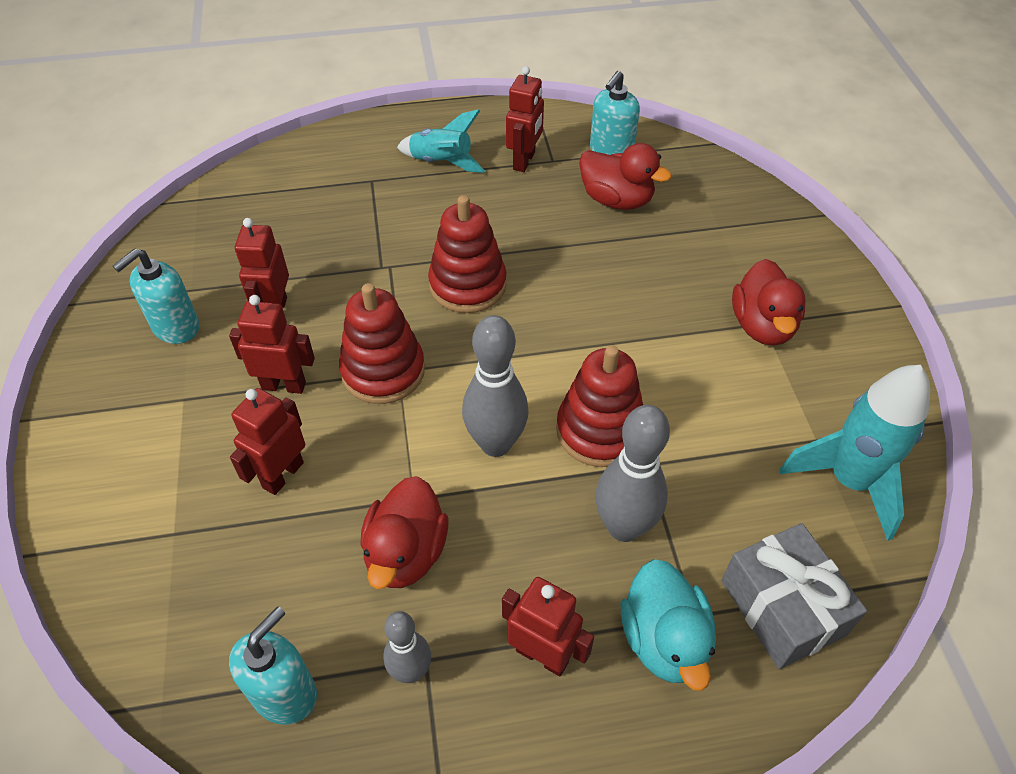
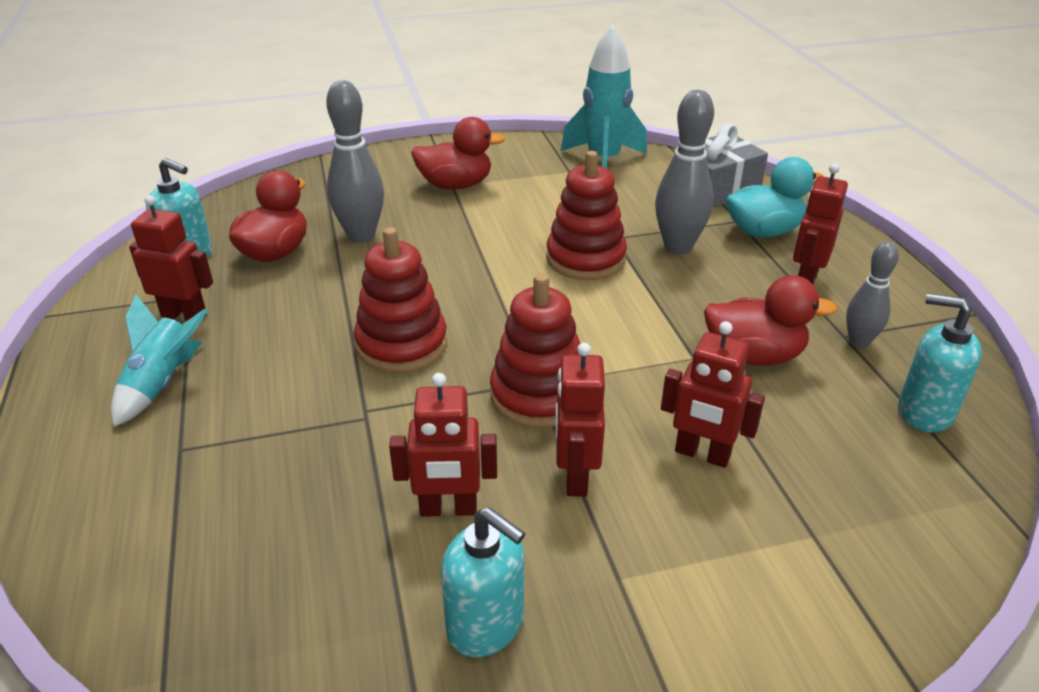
camera: 95 degrees left, 15 degrees down
(495, 444) = (616, 313): grey bowling pin -> grey bowling pin (361, 236)

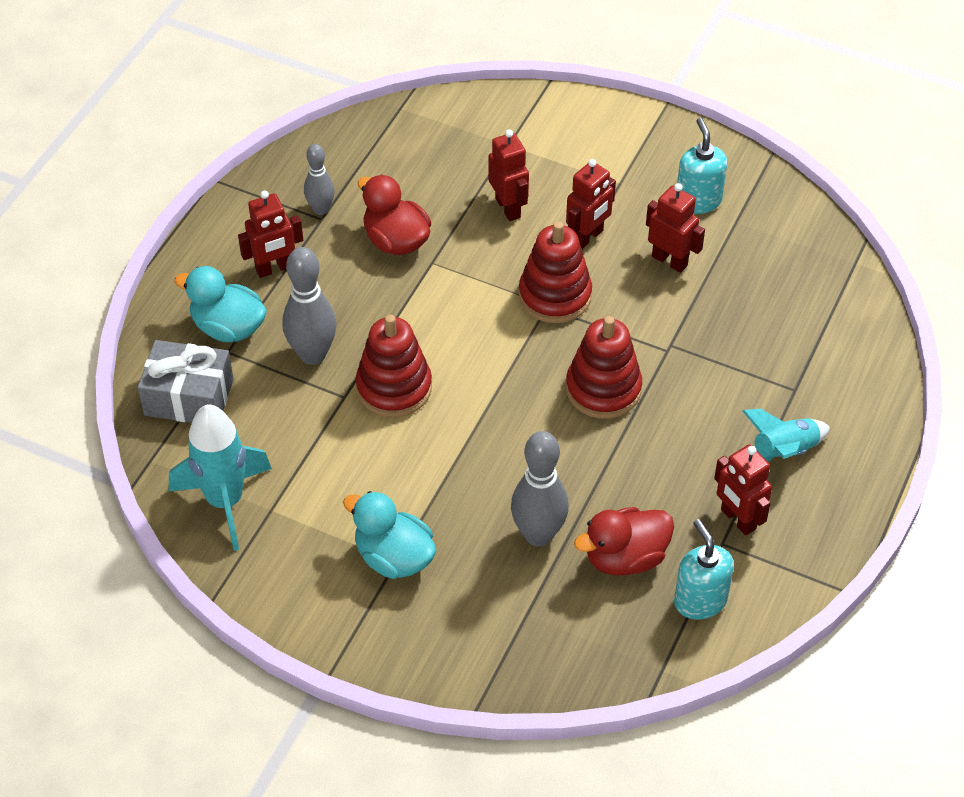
camera: 140 degrees left, 15 degrees up
(455, 185) = (394, 557): red duck -> turquoise duck
(924, 412) = (359, 155): turquoise soap dispenser -> none

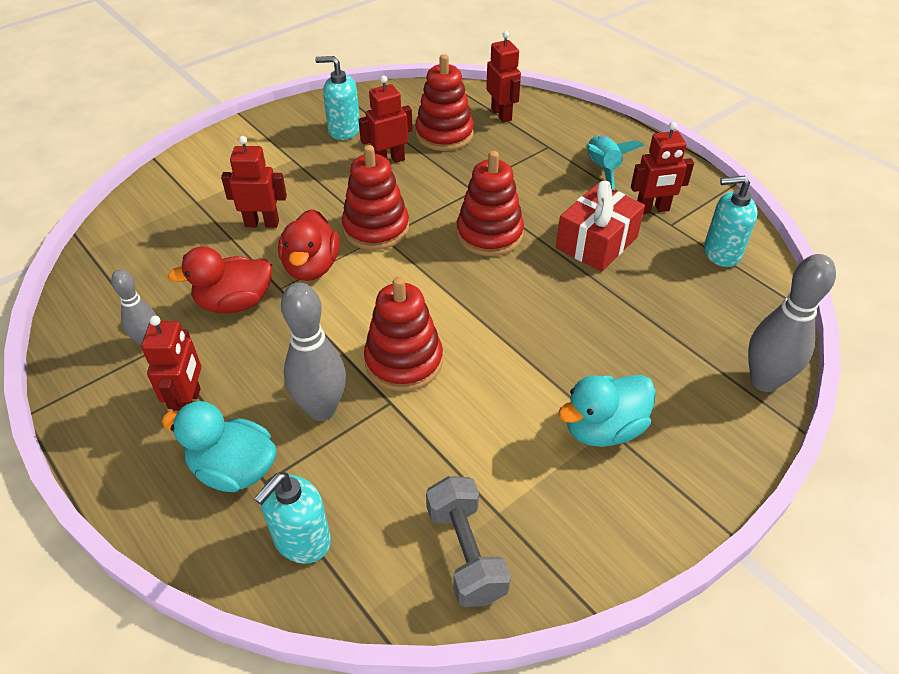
camera: 65 degrees left, 5 degrees down
(189, 397) = (301, 540): grey gift -> turquoise soap dispenser
(225, 501) = (466, 553): turquoise rocket -> grey dumbbell
(228, 327) = (234, 470): turquoise duck -> turquoise duck turned 60 degrees clockwise
(538, 534) = (619, 321): grey bowling pin -> grey bowling pin (764, 381)
(587, 237) = (331, 192): red robot -> red robot (501, 114)
(625, 557) = (664, 278): red duck -> red duck (311, 267)
(647, 484) = (596, 242): none -> red gift
(751, 288) = (444, 134): none -> red stacking toy

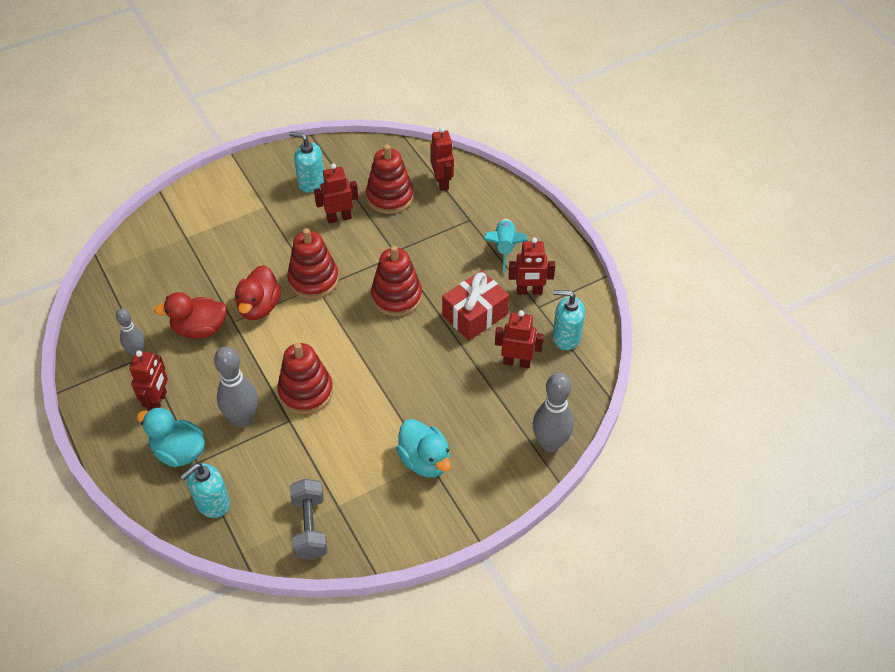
camera: 10 degrees right, 5 degrees up
(262, 223) = (231, 264): red robot -> red robot (516, 362)
(603, 429) = (425, 461): turquoise duck -> turquoise duck turned 105 degrees counterclockwise

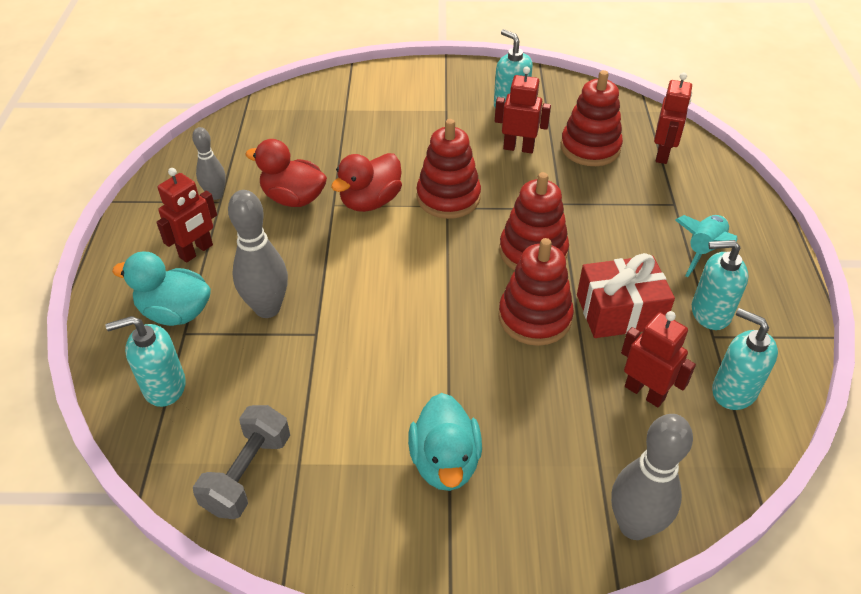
camera: 30 degrees right, 5 degrees down
(179, 452) = (175, 312): turquoise duck -> turquoise duck turned 45 degrees counterclockwise
(306, 392) = (357, 310): red stacking toy -> red stacking toy (534, 317)
(529, 291) = (710, 313): red robot -> turquoise soap dispenser

